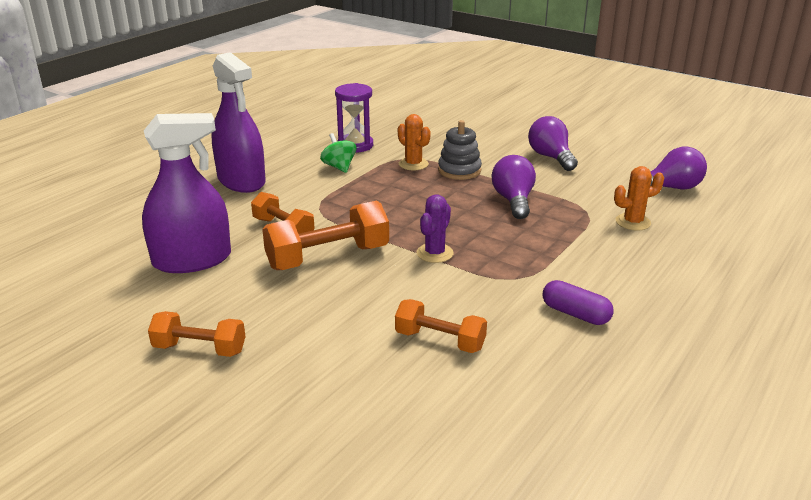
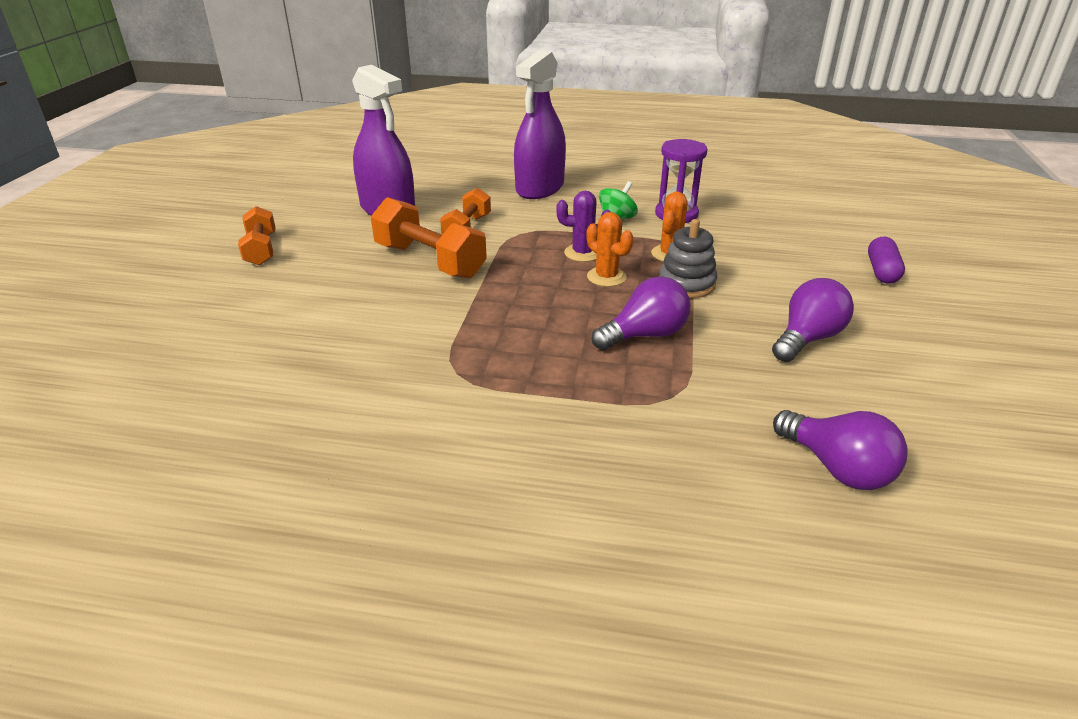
camera: 65 degrees right, 5 degrees up
(435, 253) = (476, 312): purple cactus -> purple cactus (582, 253)
(440, 341) = (311, 352): orange dumbbell -> none
(575, 314) = (400, 430): purple capsule -> purple capsule (881, 271)
(633, 222) = (677, 443): orange cactus -> orange cactus (606, 277)

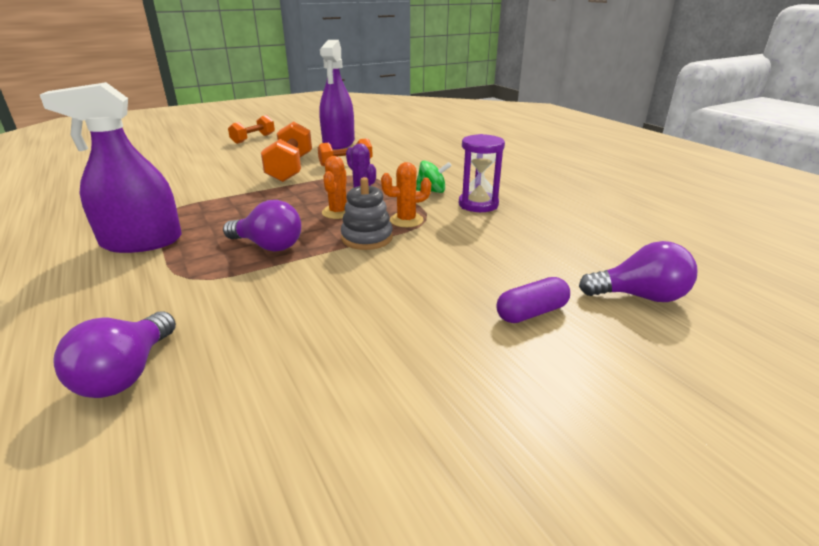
camera: 50 degrees right, 5 degrees down
(540, 188) = (437, 161): purple spray bottle -> purple spray bottle (142, 242)
(807, 339) = (337, 307): purple light bulb -> purple light bulb (639, 296)

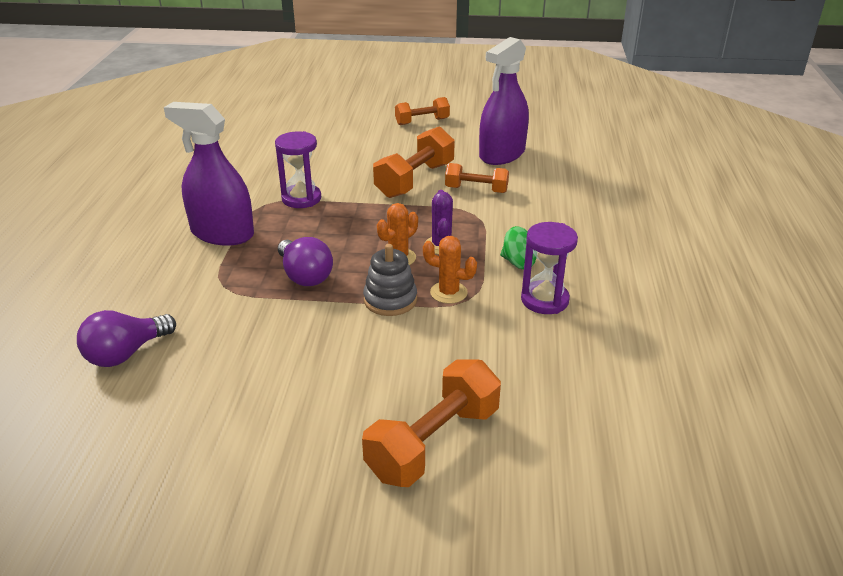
camera: 35 degrees right, 5 degrees up
(200, 200) = (301, 199): none -> purple hourglass
(531, 312) = (433, 442): purple capsule -> orange dumbbell
(639, 296) = (556, 478): purple light bulb -> none

